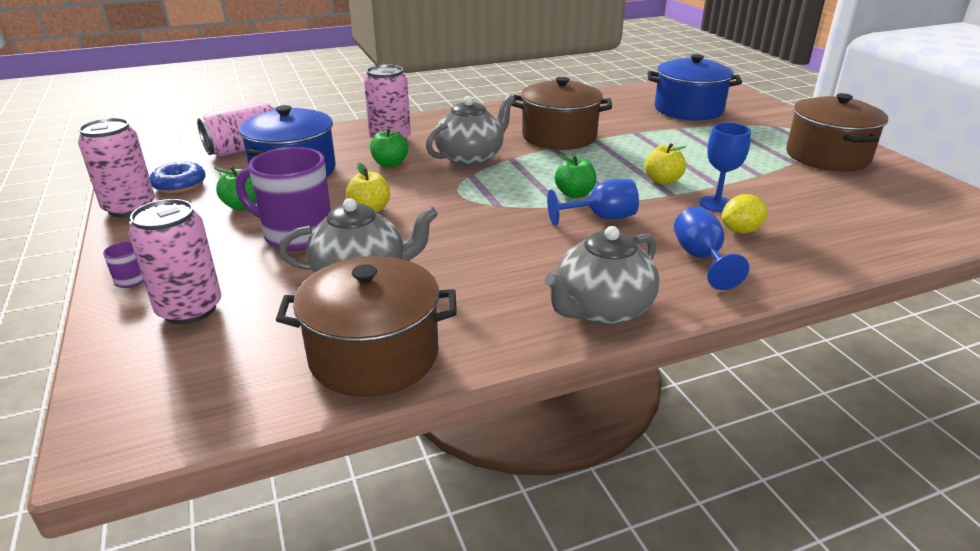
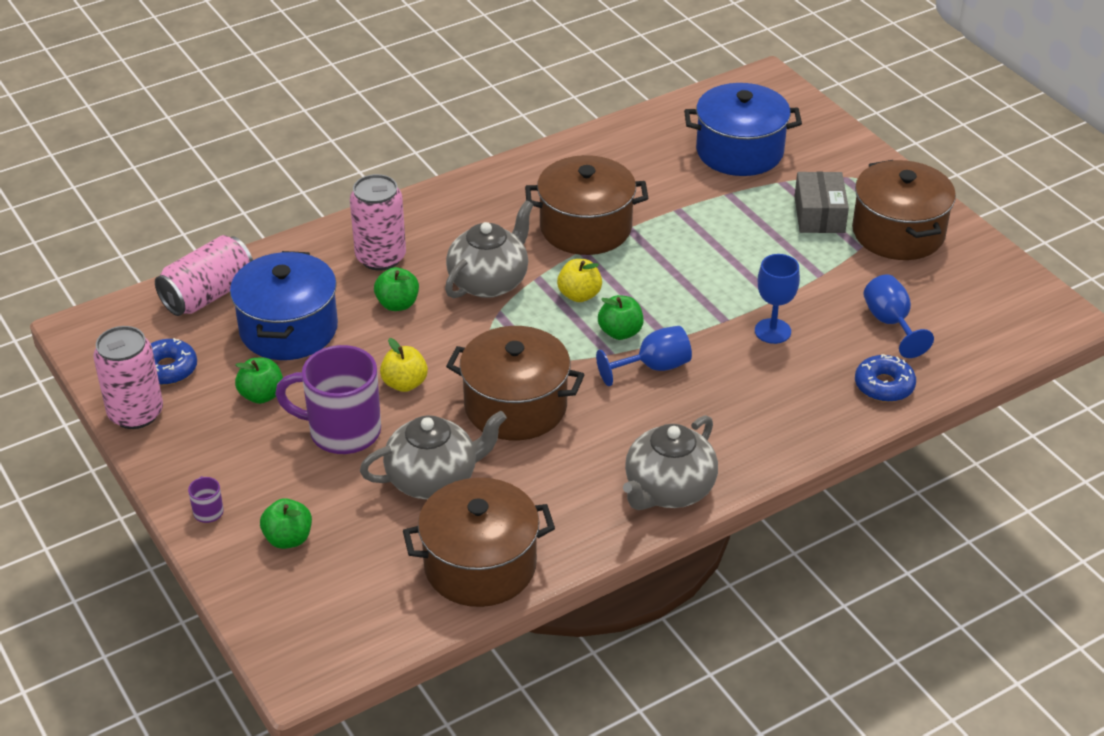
camera: 10 degrees left, 10 degrees up
(190, 309) = (288, 539): pink can -> green apple
(464, 232) = (515, 406): none -> brown pot
(662, 180) = (714, 298): yellow apple -> yellow apple (579, 295)
(701, 258) = (757, 414): blue goblet -> blue goblet (890, 323)
(741, 230) = (796, 369): yellow lemon -> none
(755, 143) = (819, 214): none -> grey box
(833, 249) = (884, 385): none -> blue donut

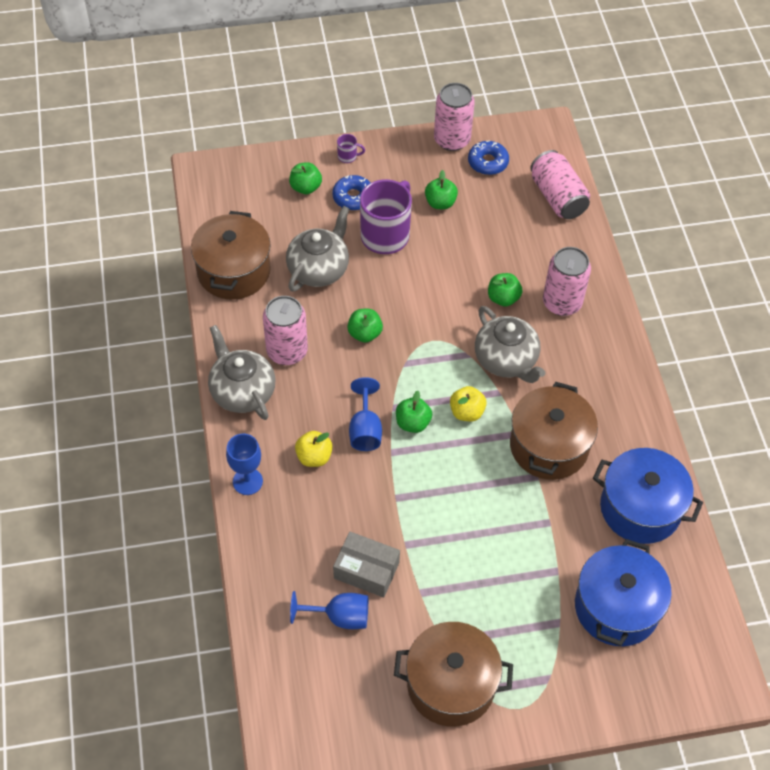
camera: 110 degrees right, 15 degrees up
(288, 329) = (502, 231): blue pot -> blue pot (640, 508)
(404, 383) = (416, 279): yellow apple -> yellow apple (314, 457)
(433, 479) = (319, 269): grey teapot -> grey teapot turned 150 degrees counterclockwise
(515, 406) = (364, 333): brown pot -> green apple
(583, 468) = (287, 351): none -> pink can
(772, 331) = (368, 525): blue goblet -> blue goblet (247, 481)
(819, 214) = (501, 631): grey box -> grey box (366, 570)
(884, 385) = (273, 575): blue donut -> blue donut (353, 197)

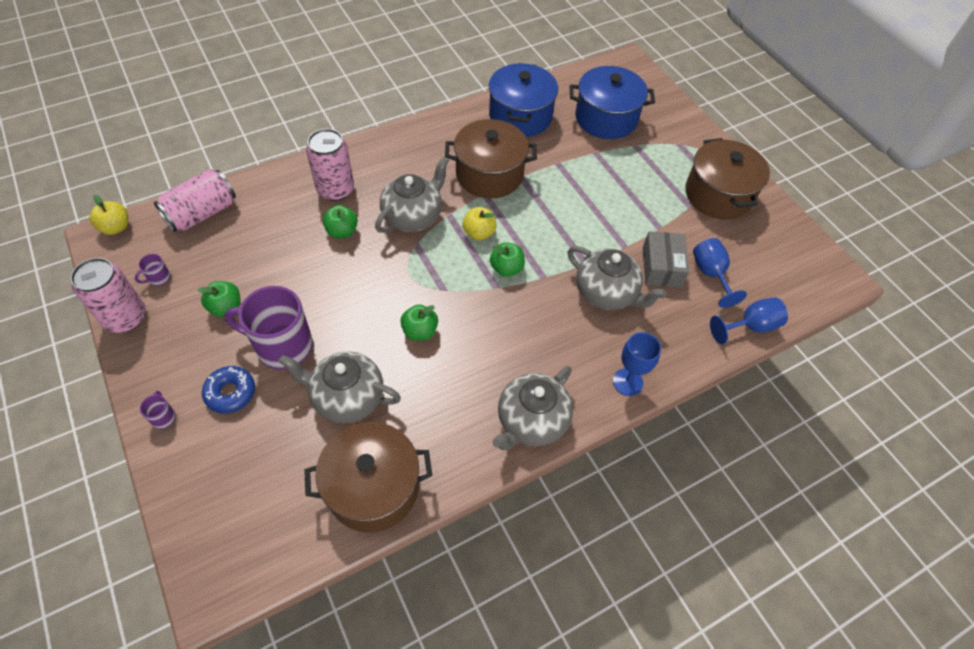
camera: 110 degrees left, 0 degrees up
(287, 351) = (466, 395): pink can -> none
(305, 187) = (223, 449): green apple -> none
(314, 457) = (576, 335): yellow apple -> yellow apple (116, 227)
(352, 503) = (606, 293): none -> grey teapot
(365, 429) = (529, 302): blue goblet -> blue goblet (750, 326)
(488, 162) = (158, 278): blue donut -> purple mug

